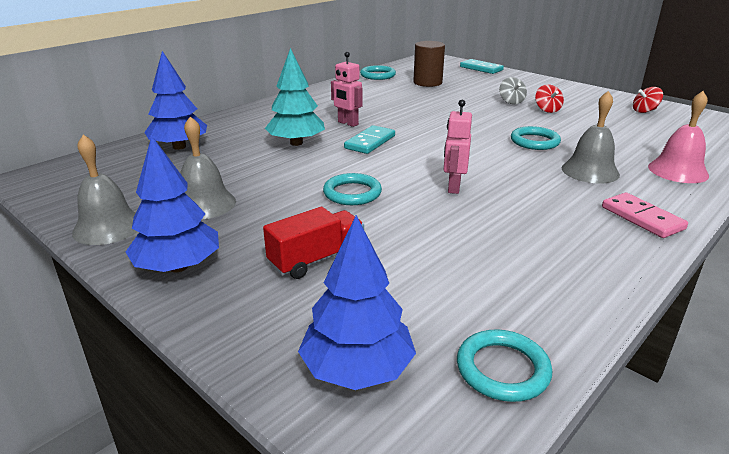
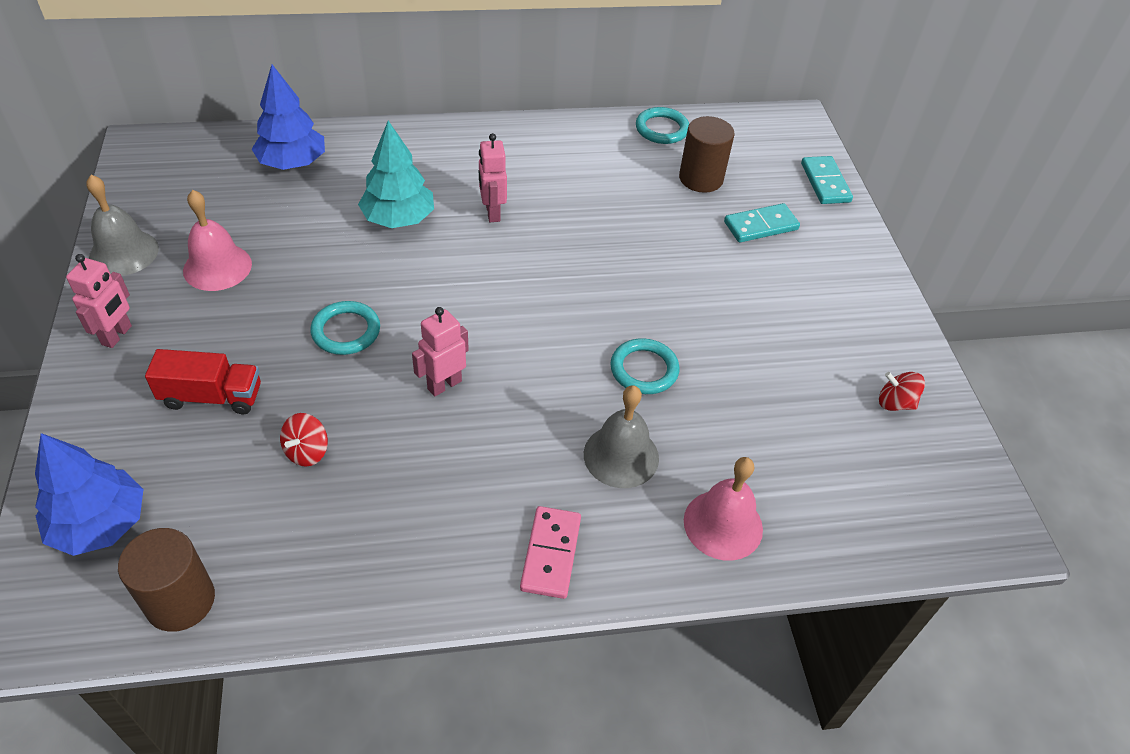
camera: 35 degrees right, 20 degrees up
(178, 266) = (117, 335): blue tree -> pink robot
(204, 204) = (217, 267): grey bell -> pink bell
(370, 142) = (468, 261): turquoise domino -> turquoise domino (761, 226)
(502, 369) = (180, 600): turquoise ring -> brown cylinder
(511, 101) = (744, 278): grey spinning top -> none
(547, 110) = (763, 321): red spinning top -> red spinning top (307, 451)

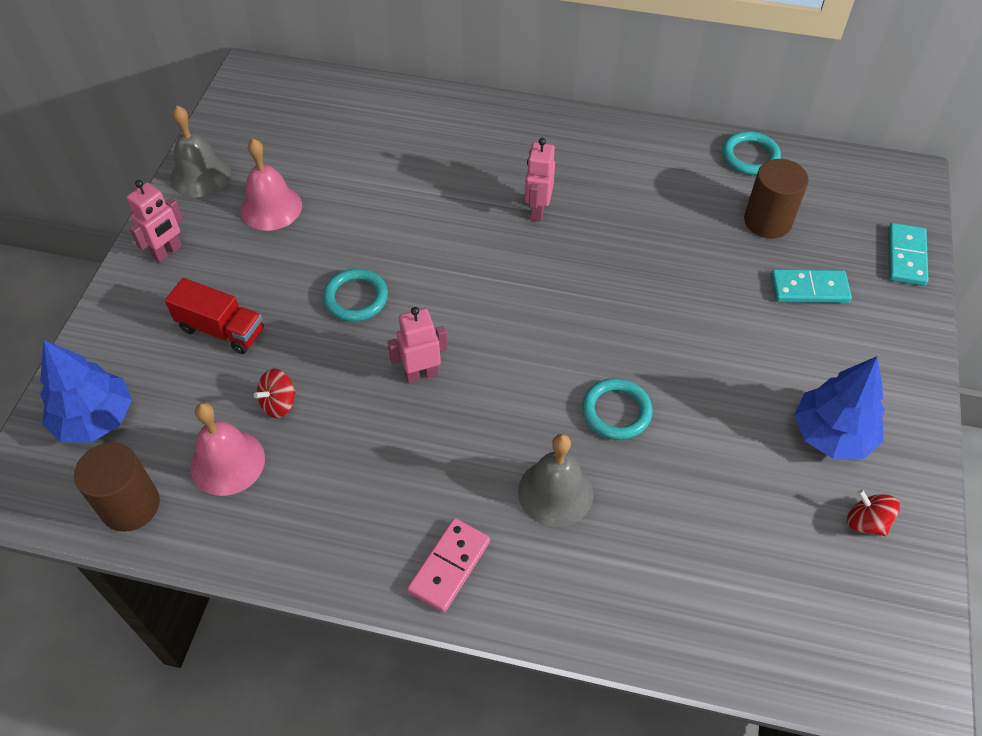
camera: 25 degrees right, 5 degrees up
(292, 163) = (374, 118): blue tree -> blue tree (832, 434)
(398, 219) = (447, 197): turquoise tree -> none
(723, 524) = (624, 591): pink bell -> pink bell (227, 462)

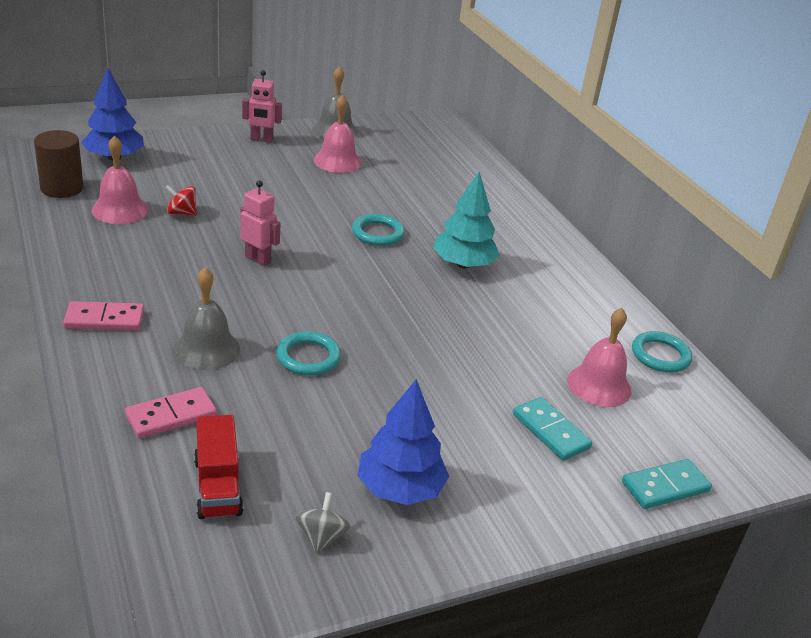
camera: 50 degrees right, 20 degrees down
(221, 330) = (220, 175): red truck -> red truck (217, 486)
(356, 298) = (296, 214): turquoise ring -> turquoise ring (378, 233)
(537, 210) = (463, 264): pink robot -> turquoise tree
(648, 569) = (171, 416): none -> pink domino
(767, 221) = (599, 385): brown cylinder -> pink bell
(866, 522) = (321, 537): red spinning top -> grey spinning top

